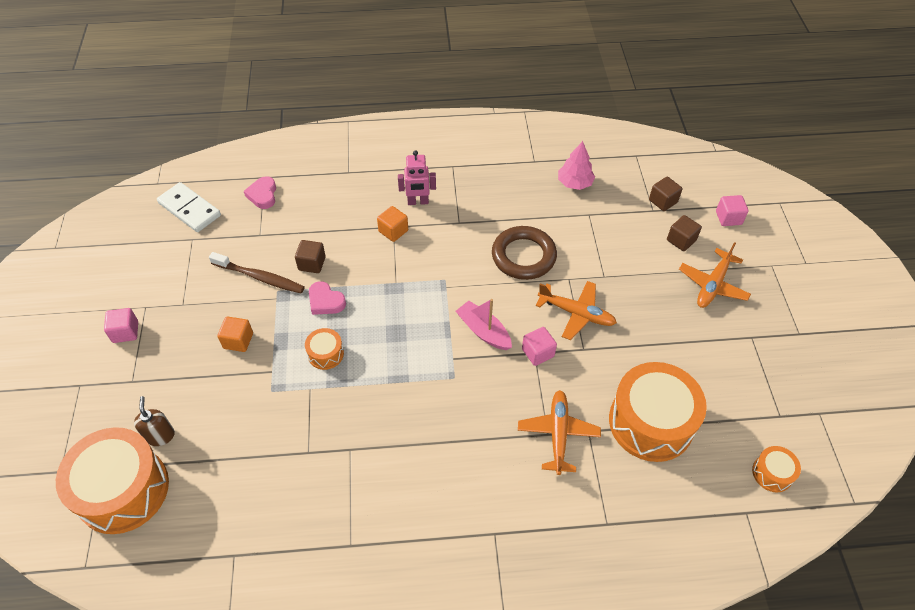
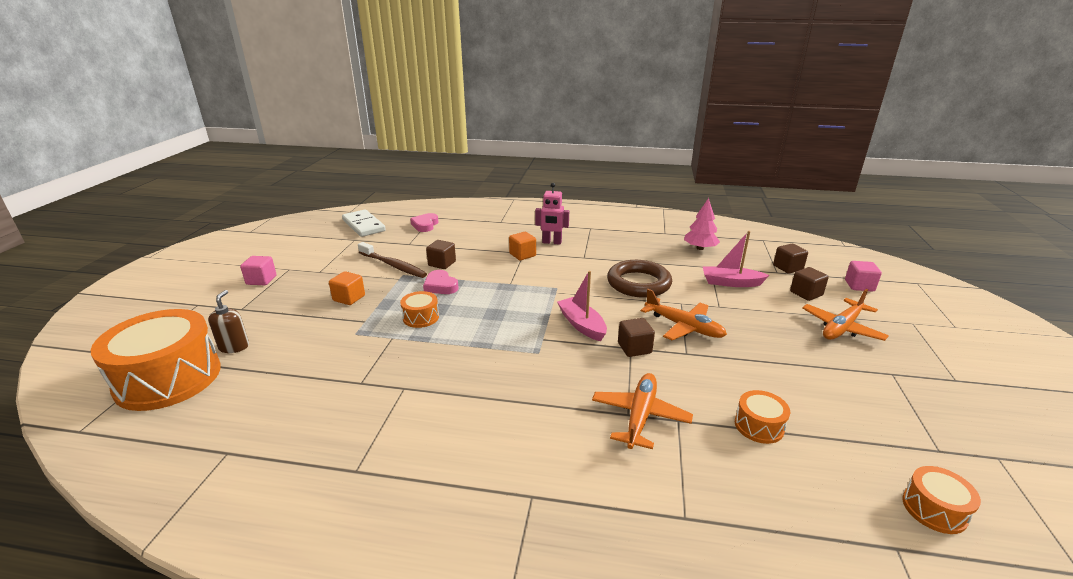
camera: 15 degrees right, 25 degrees down
(538, 353) = (634, 348): pink cube -> brown cube
(611, 237) = (731, 283): none -> pink boat
(651, 422) = (759, 426): orange drum -> orange drum, size x0.45

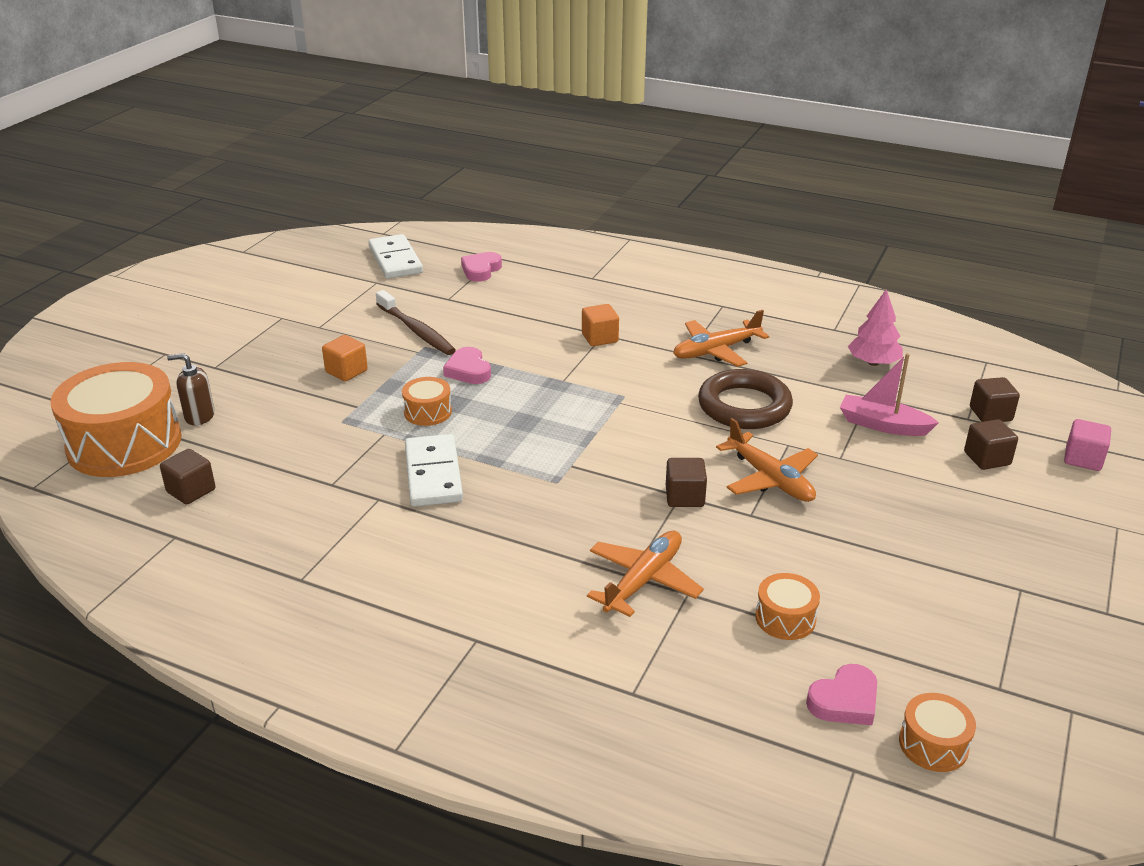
camera: 15 degrees right, 5 degrees up
(234, 347) = (199, 416): brown soap dispenser -> brown soap dispenser turned 105 degrees counterclockwise
(261, 280) = (245, 329): pink cube -> none
(442, 264) = (482, 337): brown cube -> brown cube (191, 491)
(442, 361) = (433, 474): none -> white domino
(552, 242) = (652, 323): pink robot -> none
(582, 325) = (631, 454): pink boat -> none
(842, 327) = (1001, 516): orange plane -> orange plane (716, 351)
(846, 486) = (844, 701): none -> pink heart

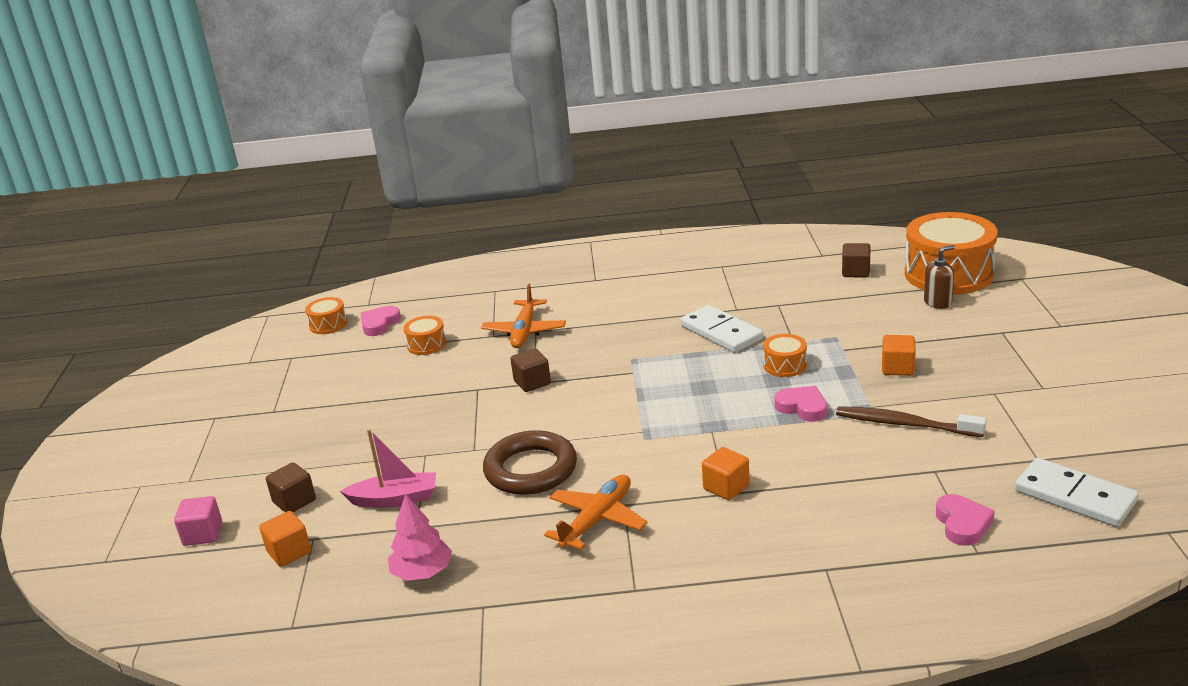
camera: 155 degrees right, 5 degrees down
(769, 478) = (476, 417): orange plane -> none
(990, 414) = (289, 552): brown cube -> orange cube

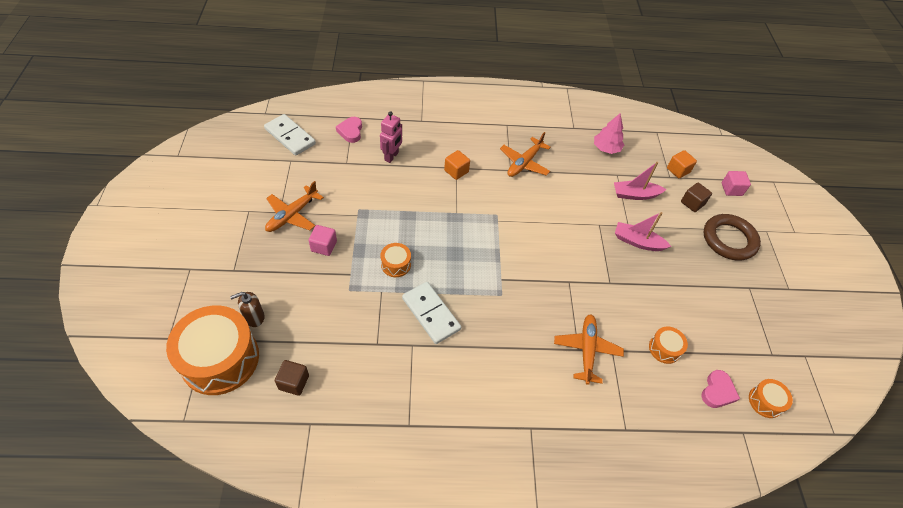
camera: 175 degrees right, 25 degrees up
(418, 437) = (637, 242): none -> pink boat
(531, 469) = (562, 202): brown ring -> brown ring (729, 240)
(532, 382) = (572, 282): brown cube -> none
(802, 407) = (398, 222): pink heart -> none
(856, 493) = (391, 156): none -> pink robot
(897, 368) = (324, 246): orange cube -> pink cube
(904, 424) = (345, 197): brown toothbrush -> none
(971, 392) = (292, 215): none -> orange plane

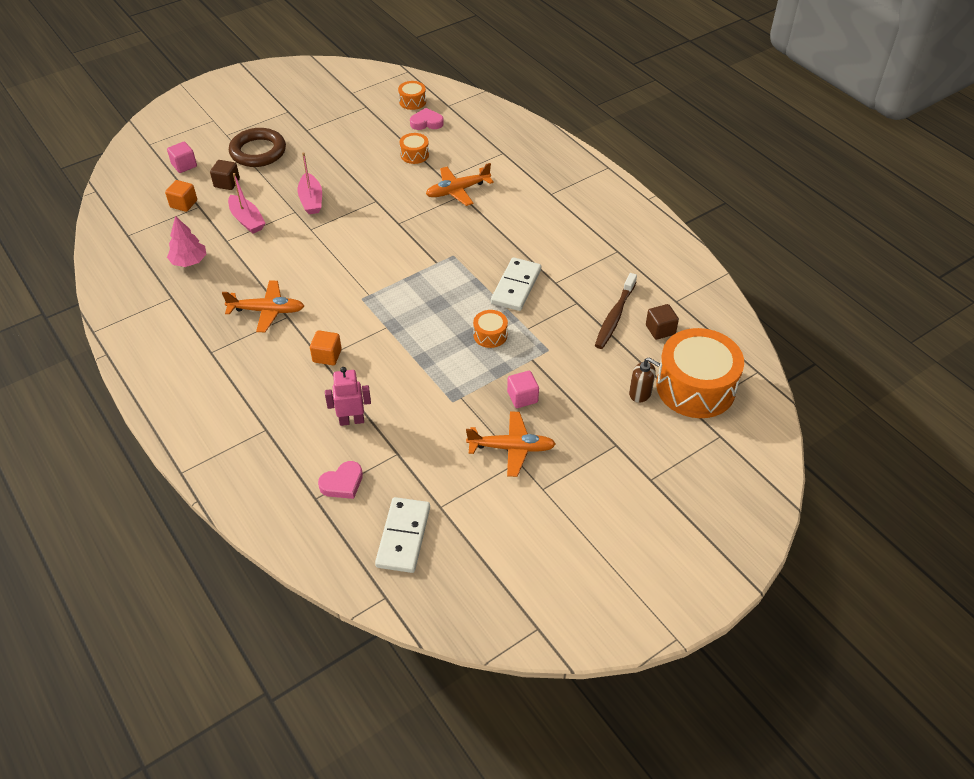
camera: 120 degrees left, 5 degrees down
(338, 359) = (614, 316): none -> brown toothbrush

